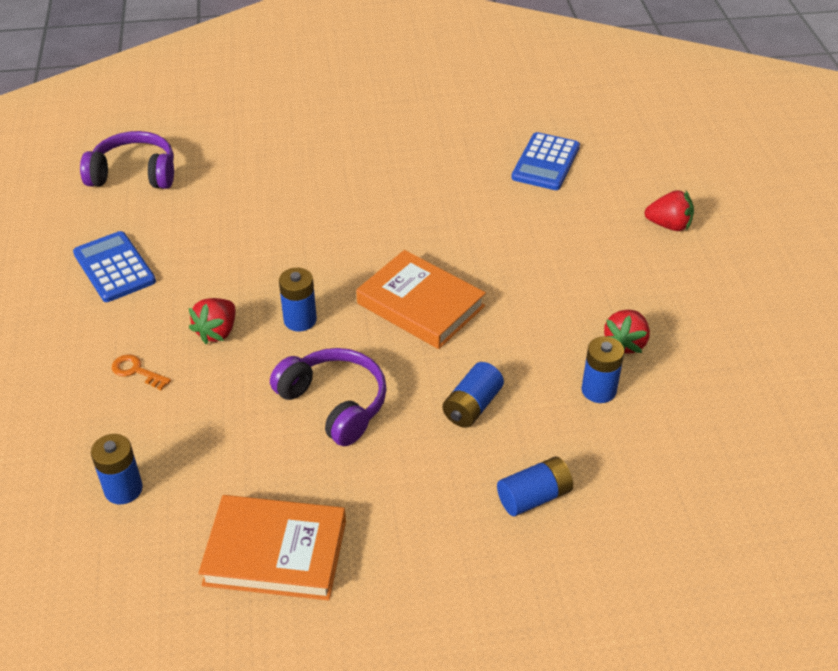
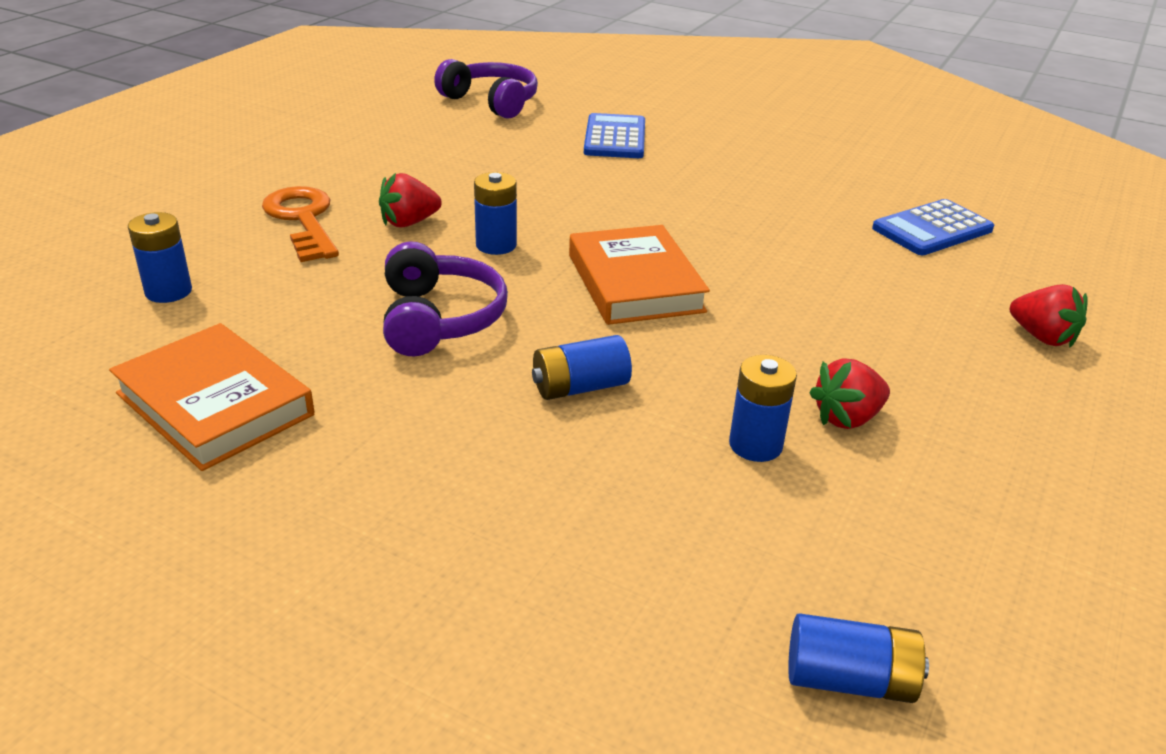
camera: 35 degrees right, 10 degrees down
(114, 267) = (388, 150): blue calculator -> blue calculator (615, 138)
(136, 371) = (303, 220): orange key -> orange key, size x2.02
(534, 497) = (542, 504): blue battery -> blue battery (849, 680)

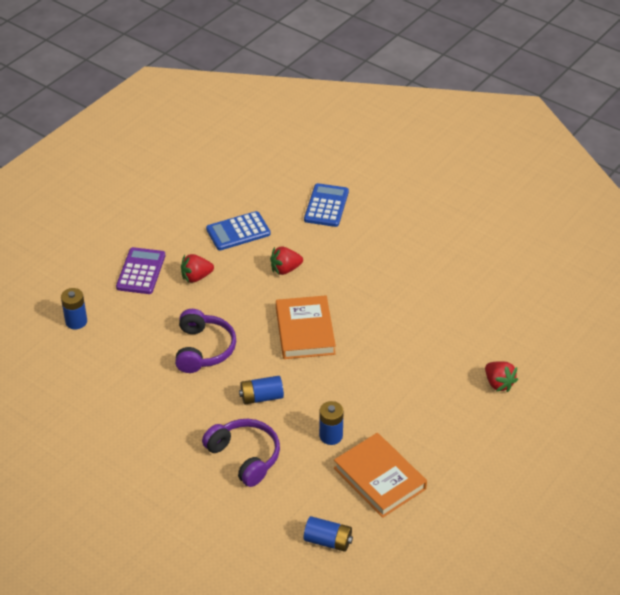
camera: 10 degrees right, 10 degrees up
(214, 404) = (100, 394): orange book -> orange book (379, 478)
(303, 220) = (141, 271): orange key -> purple calculator
(491, 102) = (258, 164): purple headphones -> purple headphones (244, 457)
(496, 245) = (239, 298): blue battery -> none
(847, 418) = (378, 425): red strawberry -> red strawberry (285, 269)
(932, 229) = (482, 300): blue calculator -> blue calculator (238, 231)

